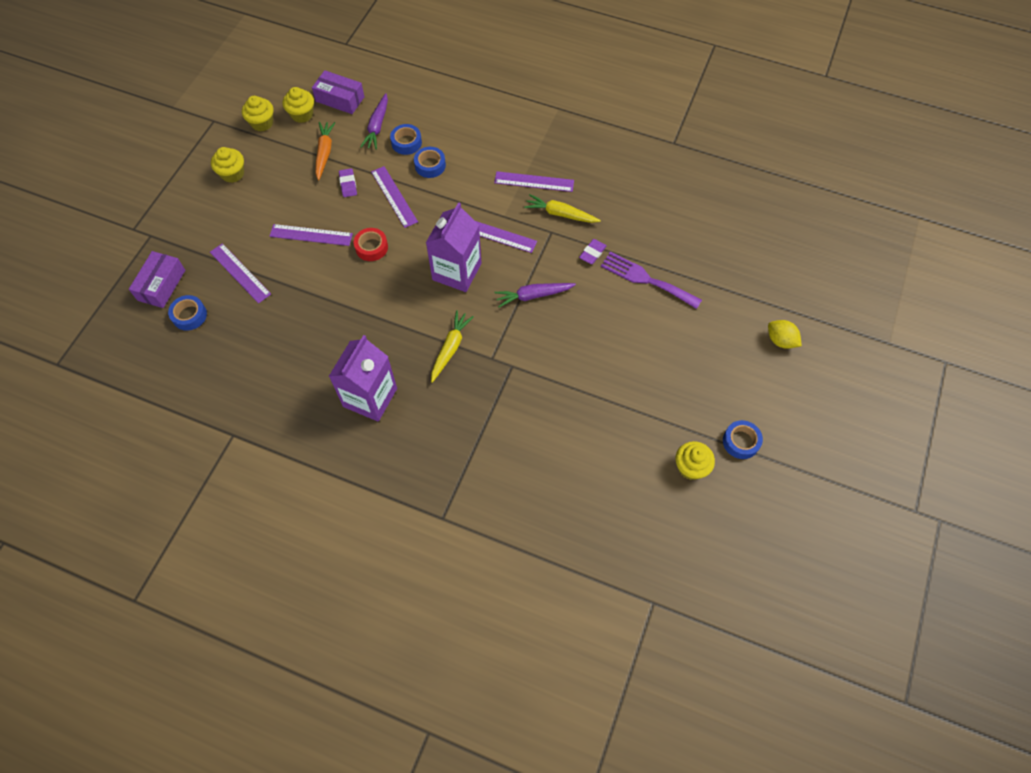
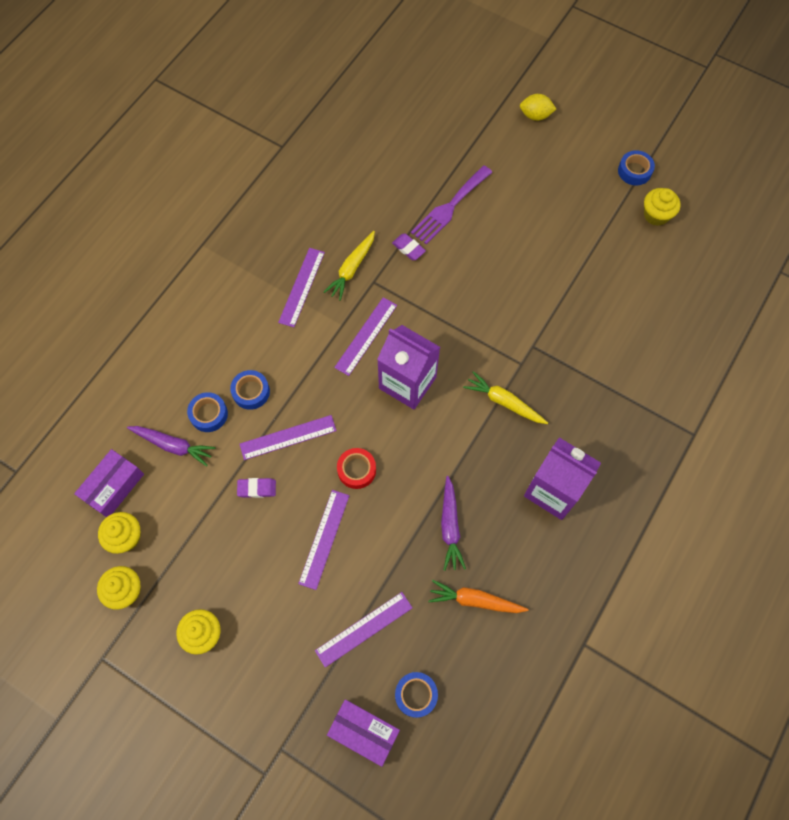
camera: 80 degrees left, 5 degrees up
(324, 153) = (199, 513): orange carrot -> orange carrot (475, 600)
(533, 295) = (451, 312): purple carrot -> purple carrot (450, 526)
(780, 340) = (535, 115): yellow lemon -> yellow lemon turned 45 degrees clockwise

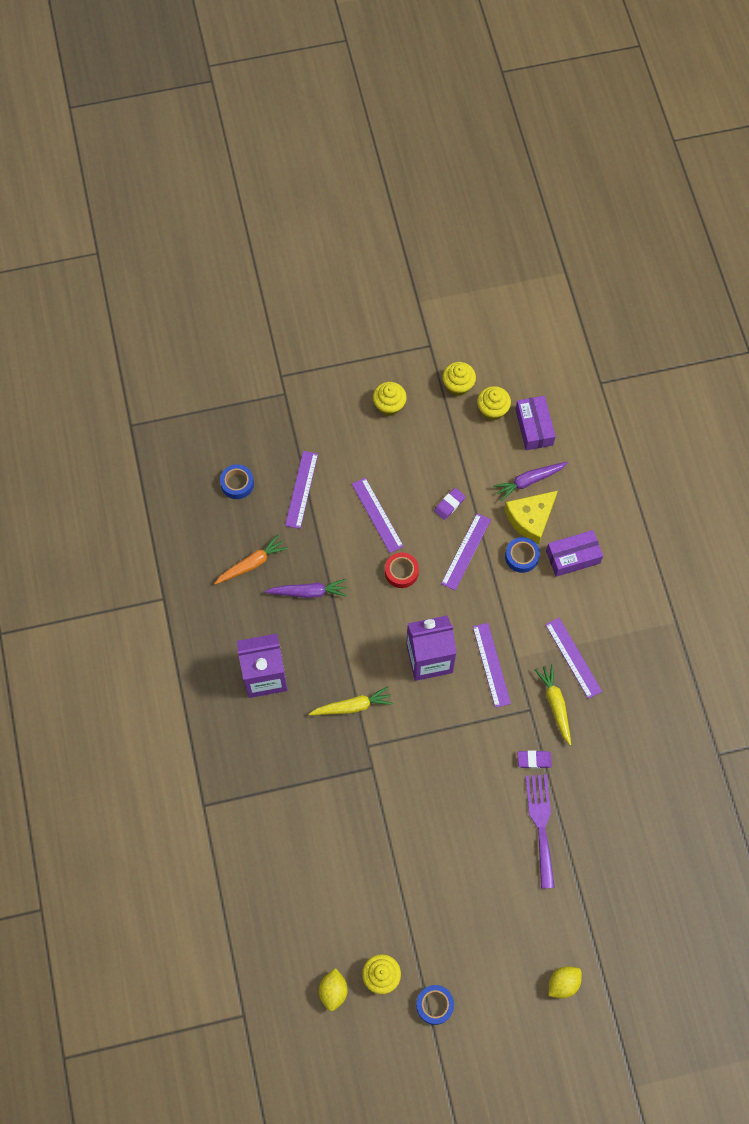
camera: 135 degrees right, 0 degrees up
(209, 414) = (531, 519): blue tape -> yellow cheese
(364, 732) = (248, 440): purple box -> purple box (573, 557)
(450, 526) = (308, 592): purple carrot -> purple carrot turned 135 degrees clockwise
(699, 233) = (333, 991): none -> yellow lemon

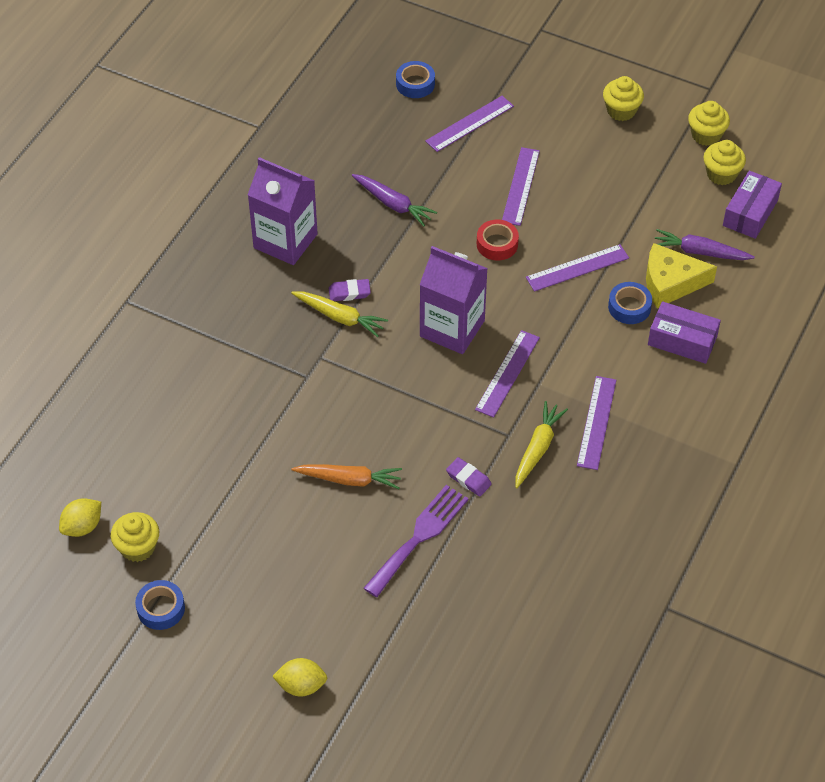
camera: 40 degrees right, 15 degrees down
(251, 564) = (364, 150): orange carrot -> orange carrot (349, 480)
(449, 505) = (599, 221): purple eraser -> purple eraser (349, 292)

